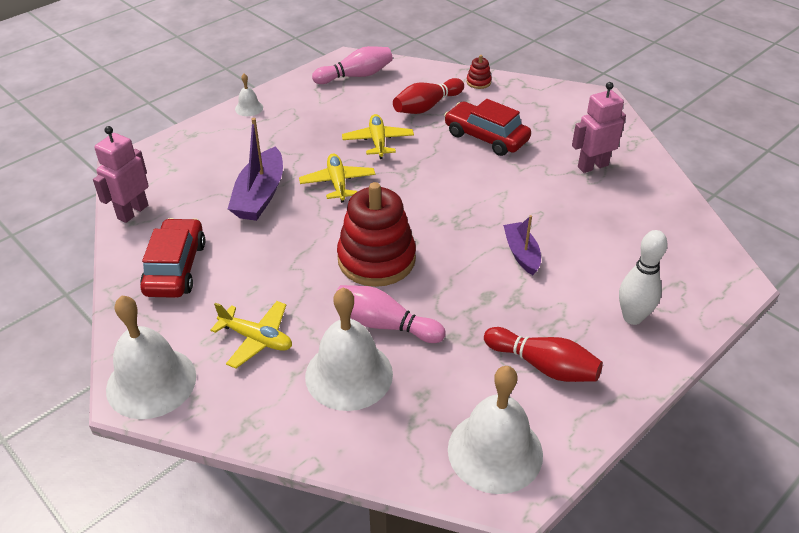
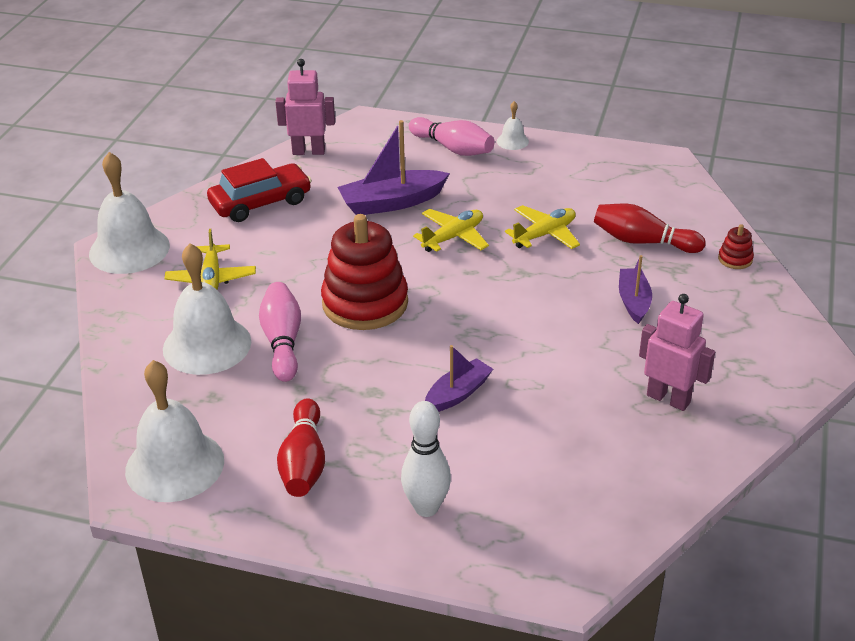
camera: 60 degrees right, 5 degrees down
(355, 76) = (642, 176): pink bowling pin -> pink bowling pin (453, 148)
(486, 137) = (633, 301): red car -> purple boat

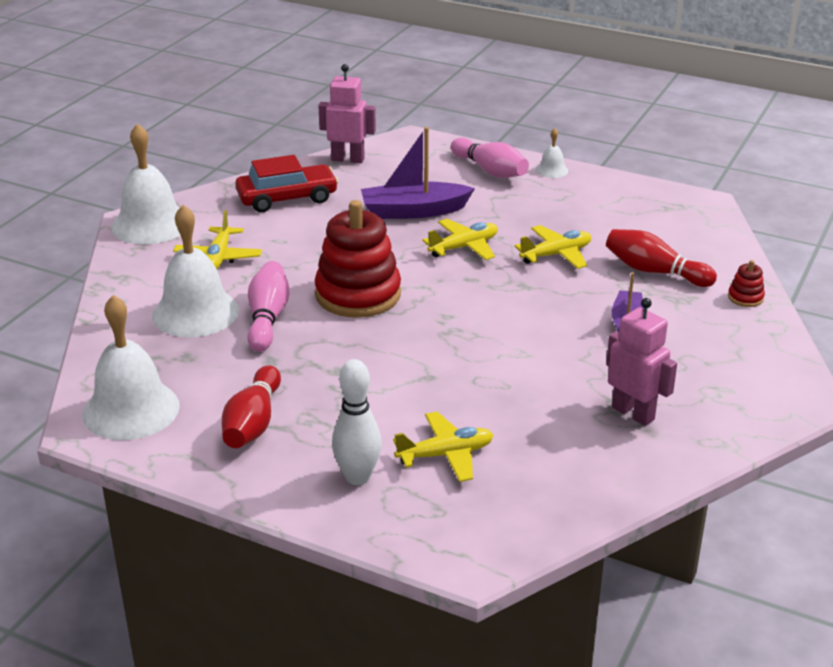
camera: 10 degrees right, 5 degrees down
(458, 394) = (422, 383): purple boat -> none
(504, 470) = (446, 455): none -> yellow plane

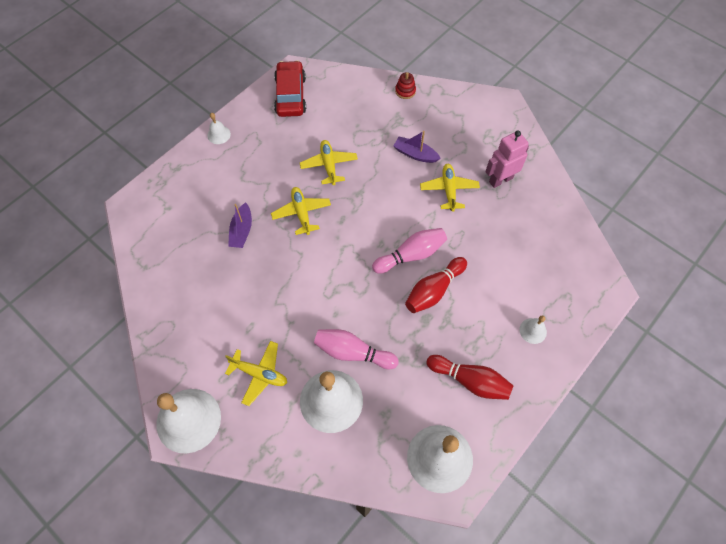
camera: 75 degrees left, 30 degrees up
(287, 198) = (187, 311): red car -> red car (290, 95)
(348, 159) = (143, 256): pink robot -> none
(357, 477) = (533, 331): white bowling pin -> white bell
(358, 294) = (340, 290): red stacking toy -> none
(413, 211) = (242, 231): purple boat -> purple boat, size x0.62
(446, 455) = (520, 280): yellow plane -> yellow plane (449, 190)
(490, 170) = (203, 170): pink bowling pin -> pink bowling pin (411, 255)
(655, 271) = (365, 122): red bowling pin -> red bowling pin (434, 290)

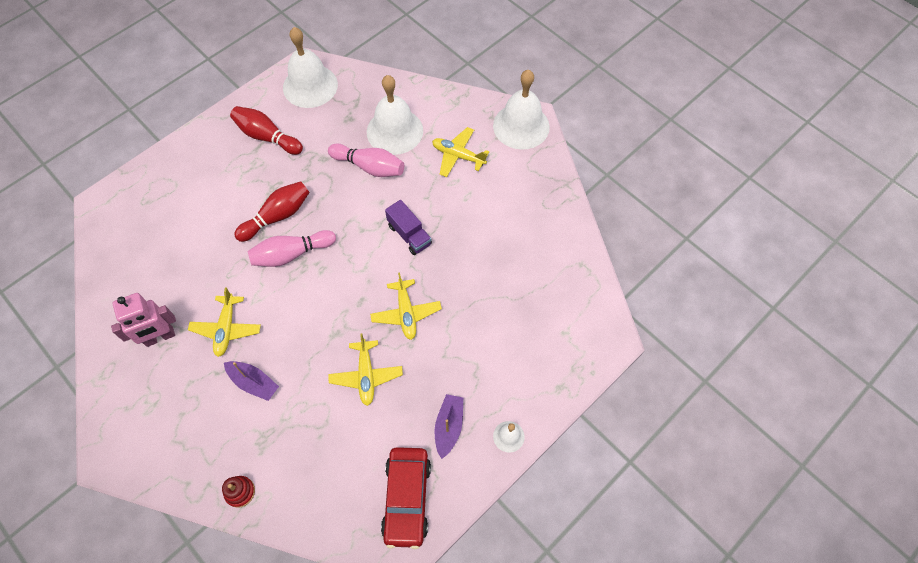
camera: 175 degrees left, 0 degrees up
(242, 231) = (476, 296): purple boat -> purple boat (449, 427)
(304, 282) = (409, 235): none -> purple truck
(533, 331) = (193, 172): white bell -> none

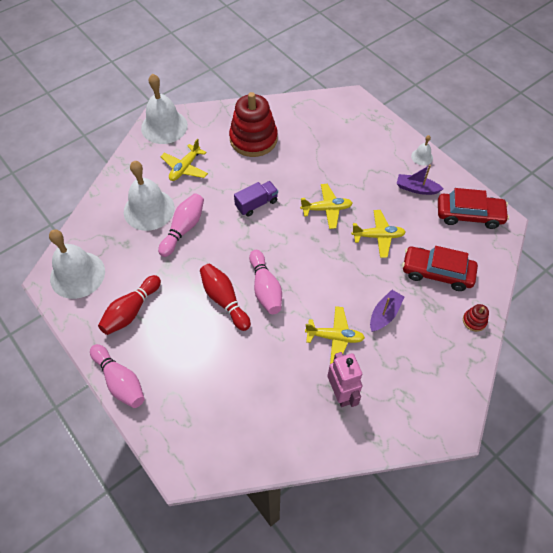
camera: 85 degrees left, 5 degrees down
(192, 141) = (120, 381): none -> pink bowling pin
(311, 448) = (437, 272): none -> red car
(513, 222) = (253, 139): none -> red stacking toy

